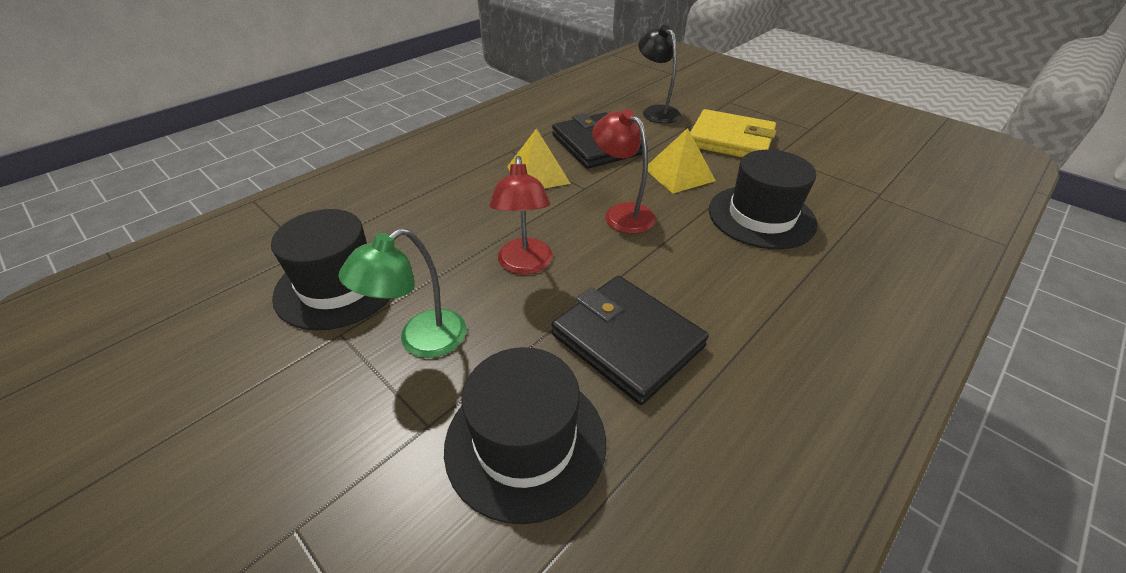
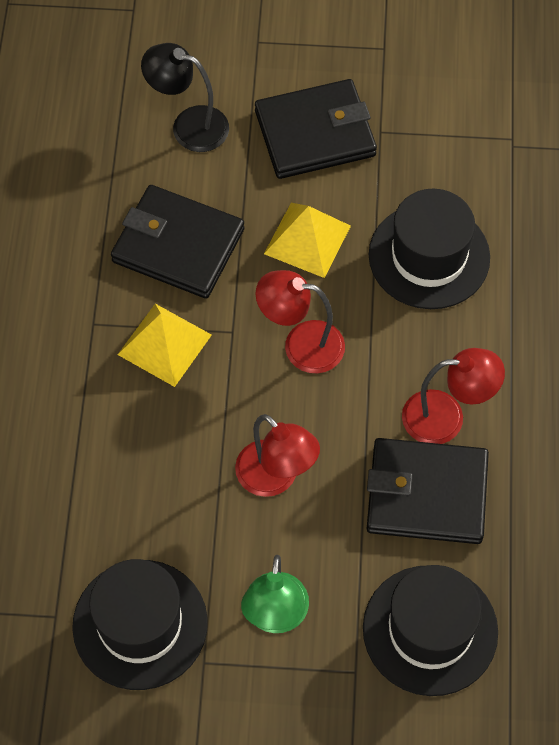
camera: 40 degrees left, 20 degrees up
(692, 304) = (446, 417): none -> red lamp
(730, 140) = (315, 133): yellow wallet -> black wallet

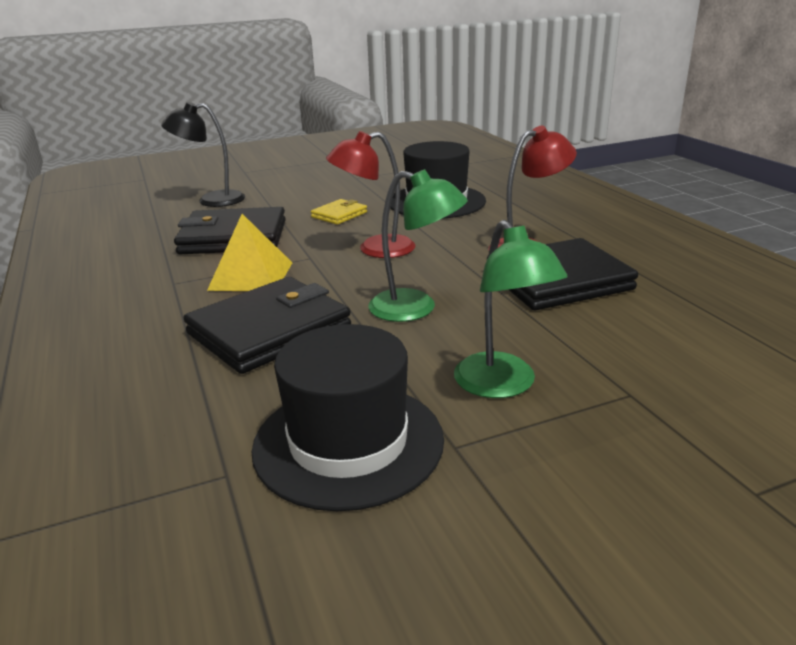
camera: 25 degrees left, 35 degrees down
(276, 478) = (416, 308): red lamp -> green lamp
(307, 239) = (339, 215): yellow pyramid -> yellow wallet
(315, 133) = (310, 186): black wallet -> black wallet (269, 330)
(430, 630) = (662, 344): black hat -> none

